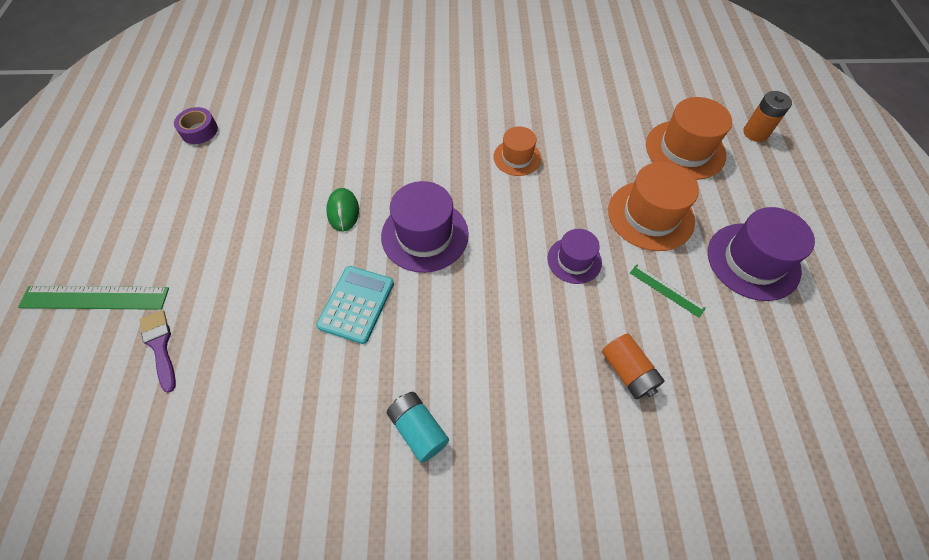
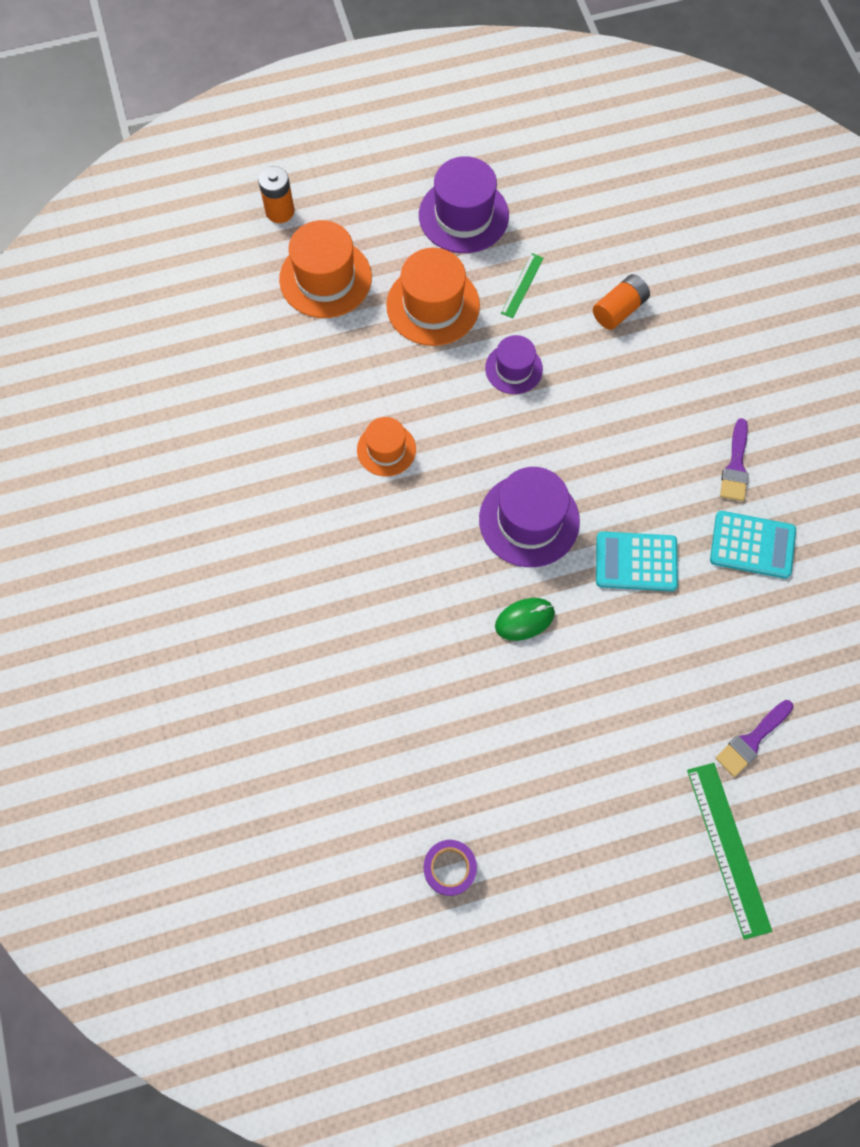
camera: 105 degrees left, 10 degrees up
(330, 414) = (752, 545): none -> turquoise calculator
(418, 429) = (735, 466): turquoise battery -> purple brush

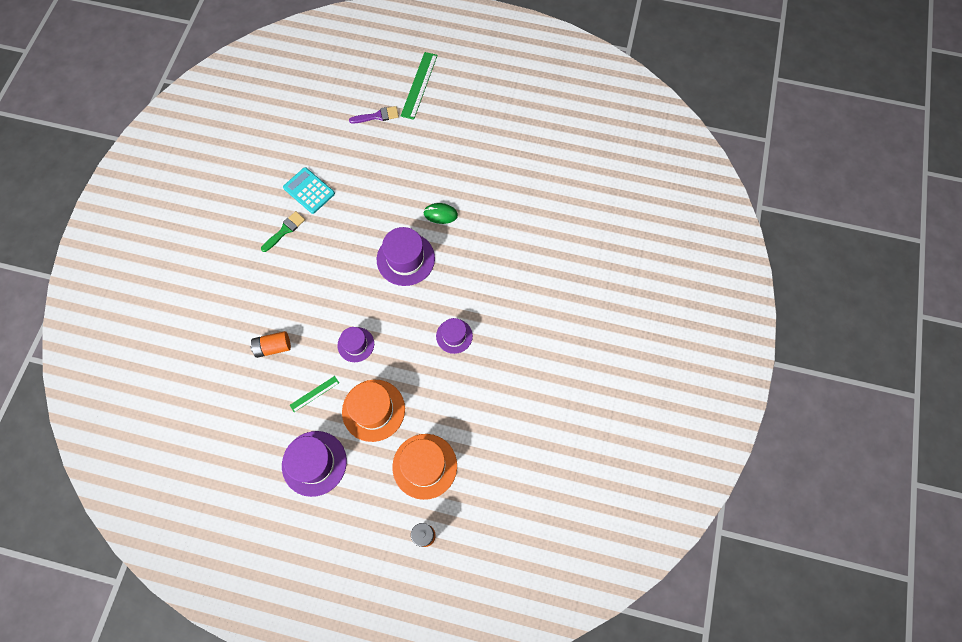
camera: 150 degrees left, 0 degrees up
(386, 449) = (454, 336): orange hat -> purple hat
(449, 868) = (539, 135): purple tape -> none
(636, 562) = (369, 212): turquoise calculator -> none
(735, 466) = (285, 230): purple brush -> green brush

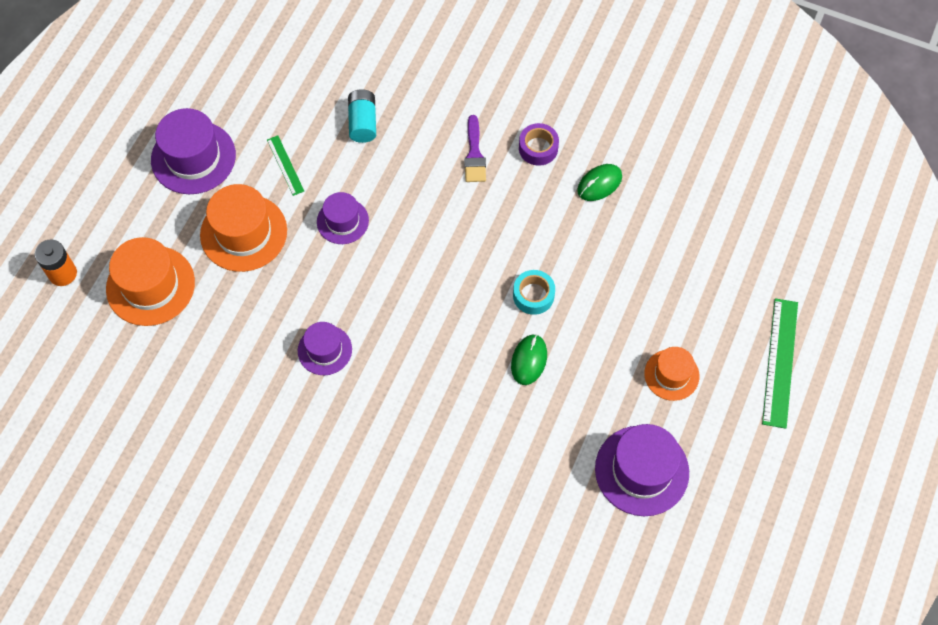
camera: 100 degrees right, 5 degrees down
(273, 347) = (363, 122): orange battery -> turquoise battery
(285, 230) = (538, 148): green brush -> purple tape
(309, 191) = (599, 184): turquoise calculator -> green mouse
(377, 116) = (724, 292): purple brush -> purple brush (474, 154)
(395, 218) = (533, 295): none -> turquoise tape
(405, 259) = (461, 301): purple hat -> purple hat (641, 470)
(419, 85) = (780, 362): green ruler -> green ruler turned 75 degrees clockwise
(436, 138) = (671, 375): none -> orange hat

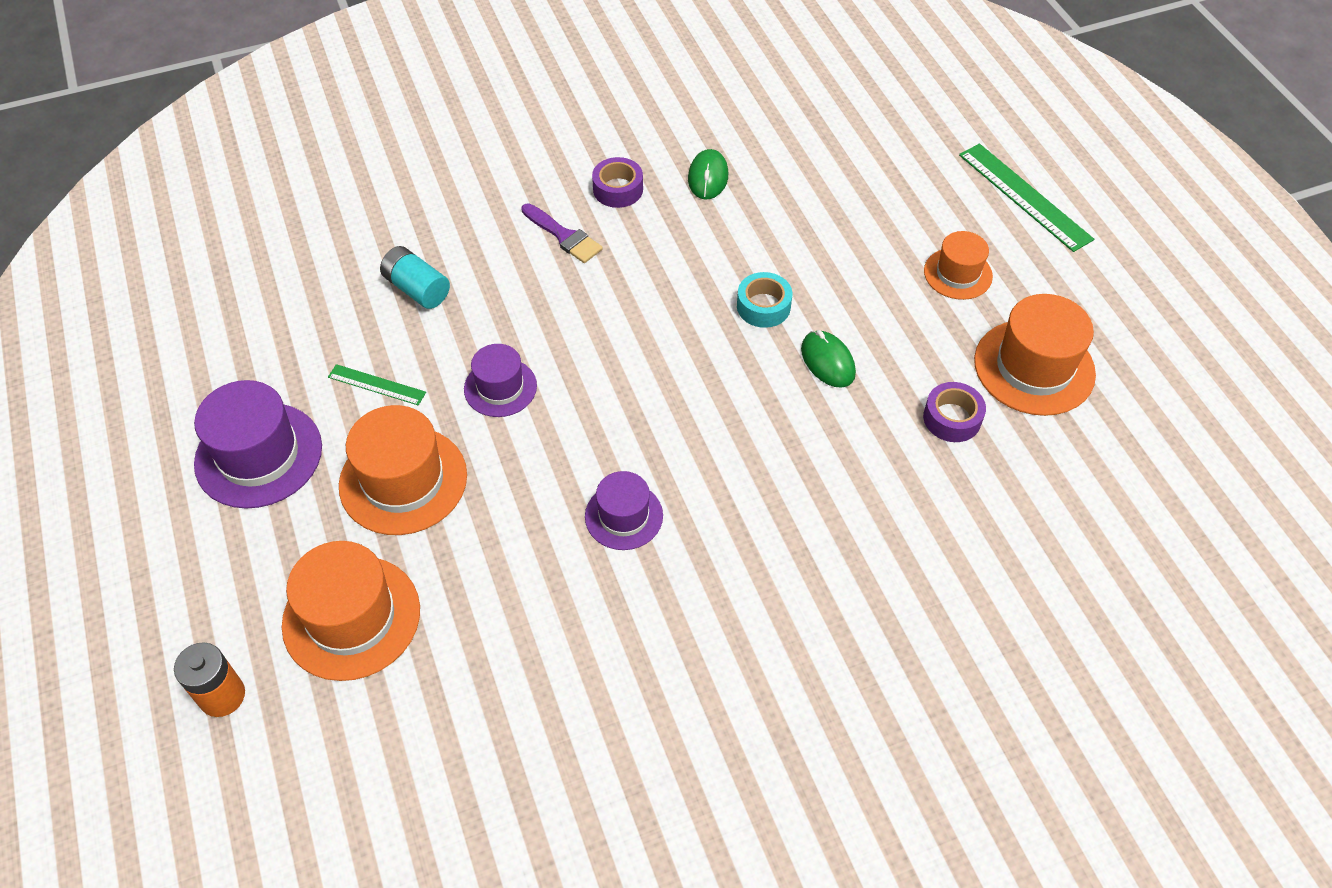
camera: 45 degrees left, 10 degrees down
(556, 455) = (952, 418): none -> purple tape
(641, 470) = (1034, 367): purple hat -> orange hat

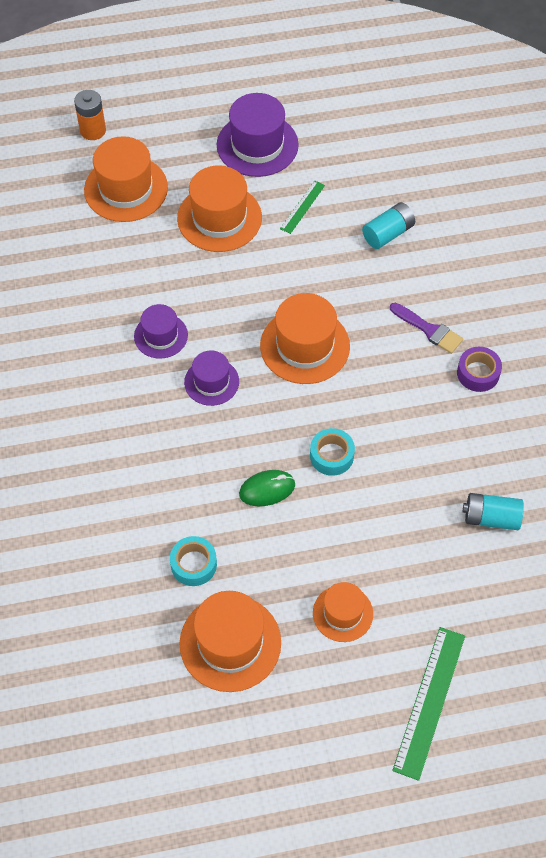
camera: 100 degrees right, 5 degrees up
(500, 387) = (285, 276): purple hat -> purple hat (211, 382)
(564, 236) = (429, 330): purple brush -> purple brush turned 105 degrees counterclockwise
(610, 352) = (305, 346): none -> orange hat
(708, 177) = (485, 442): green mouse -> none
(801, 166) = (491, 518): none -> turquoise battery
(952, 418) = (193, 564): purple tape -> turquoise tape
(1024, 196) = (430, 702): green ruler -> green ruler turned 45 degrees counterclockwise

